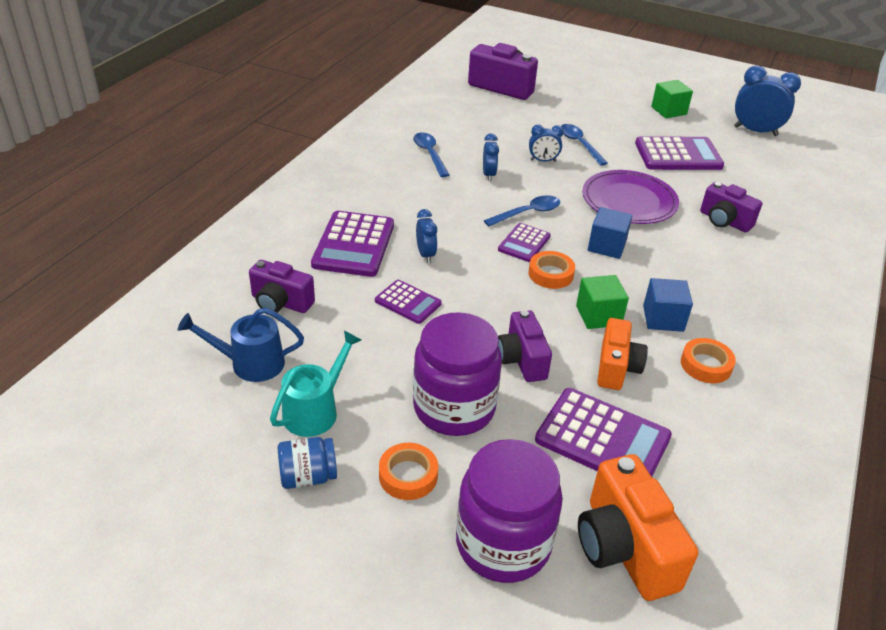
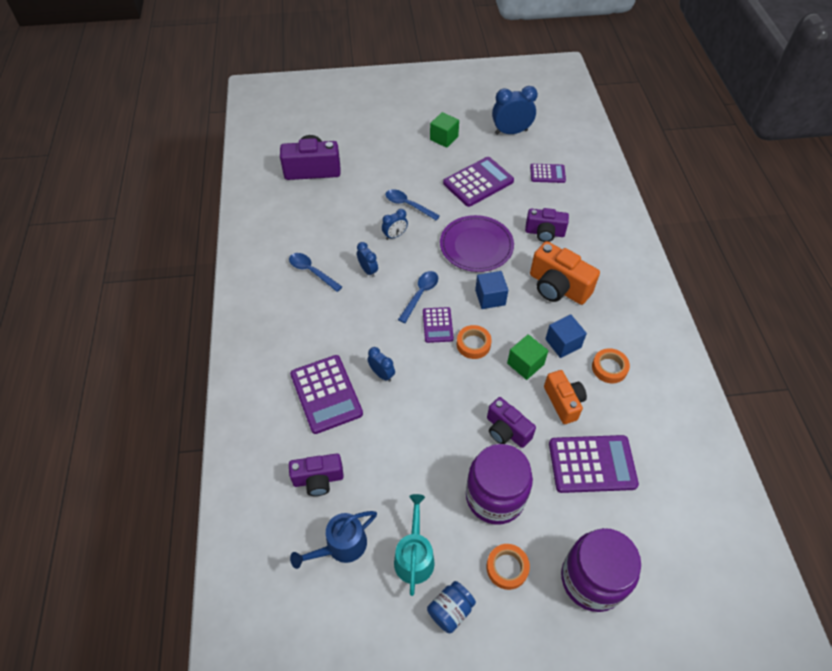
camera: 30 degrees left, 15 degrees up
(408, 302) = (402, 425): purple calculator -> purple calculator (547, 174)
(624, 548) = (653, 537): orange camera -> orange camera (557, 287)

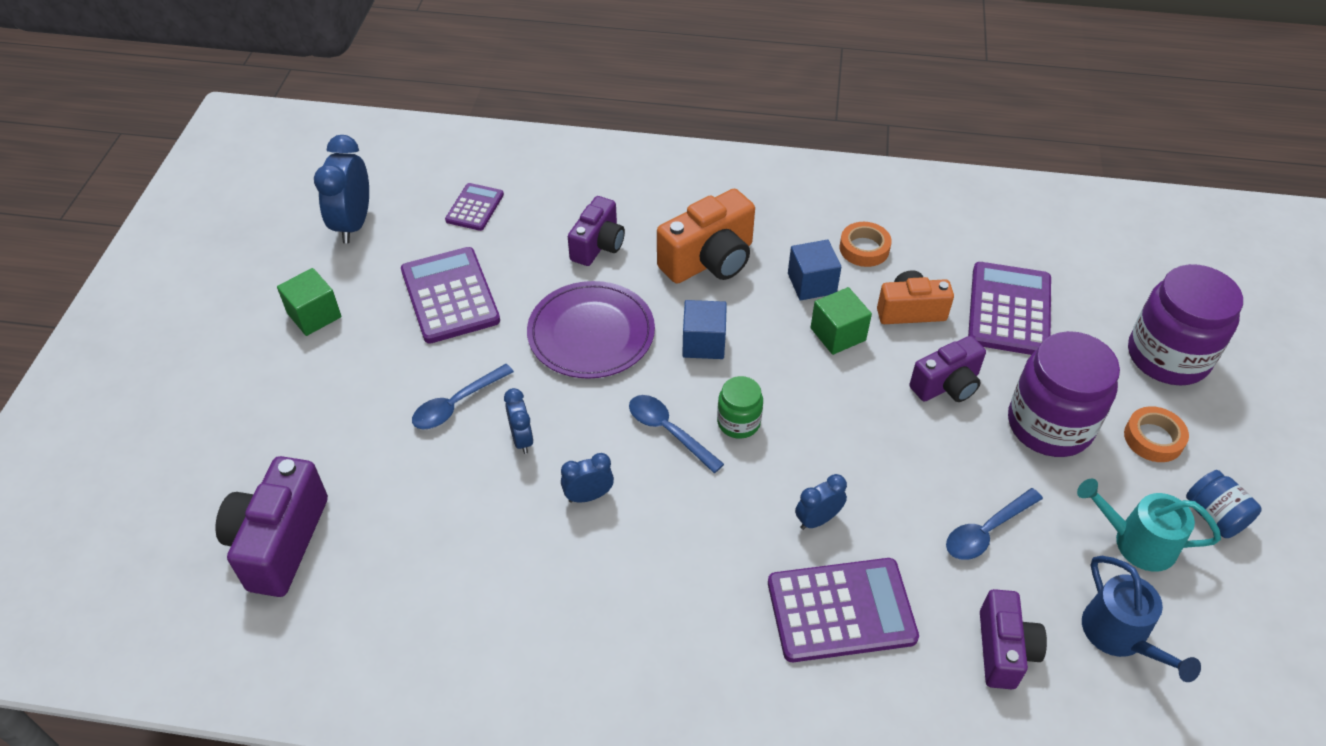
camera: 75 degrees left, 5 degrees down
(312, 271) = (558, 588): blue spoon -> blue spoon (986, 531)
(437, 325) = (738, 422): purple calculator -> green jar
(473, 344) = (788, 386): orange tape -> none

